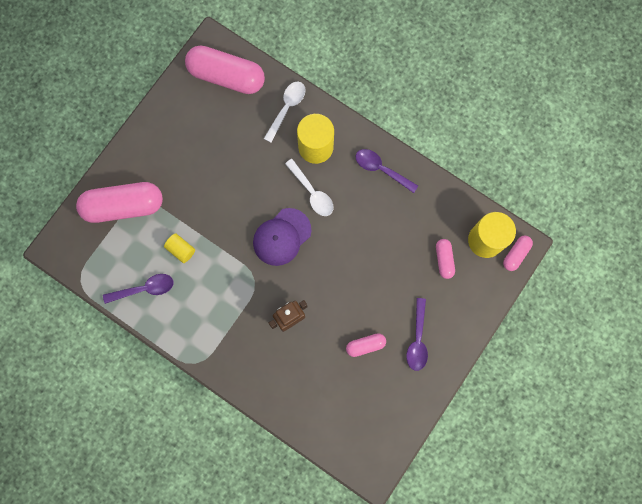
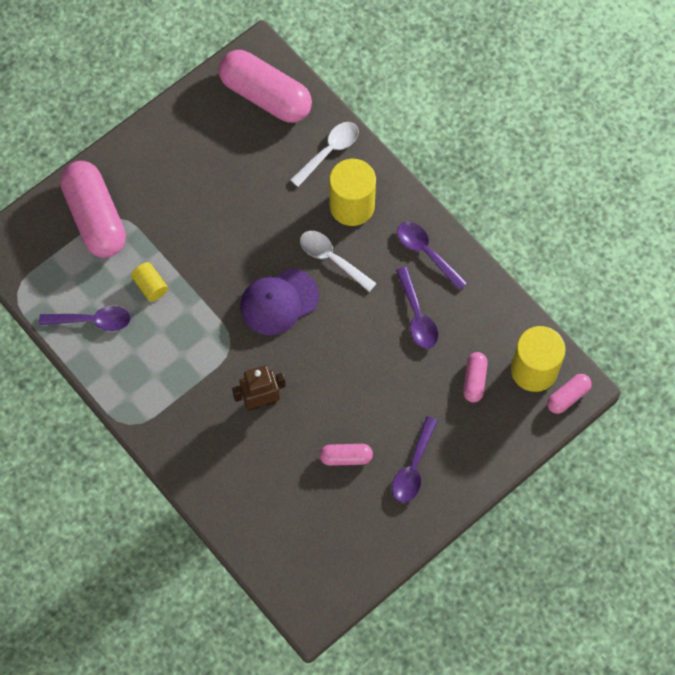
camera: 15 degrees right, 10 degrees down
(124, 206) = (95, 217): pink capsule -> pink capsule turned 60 degrees clockwise
(312, 192) = (332, 259): white spoon -> white spoon turned 150 degrees clockwise
(388, 220) = (417, 316): none -> purple spoon

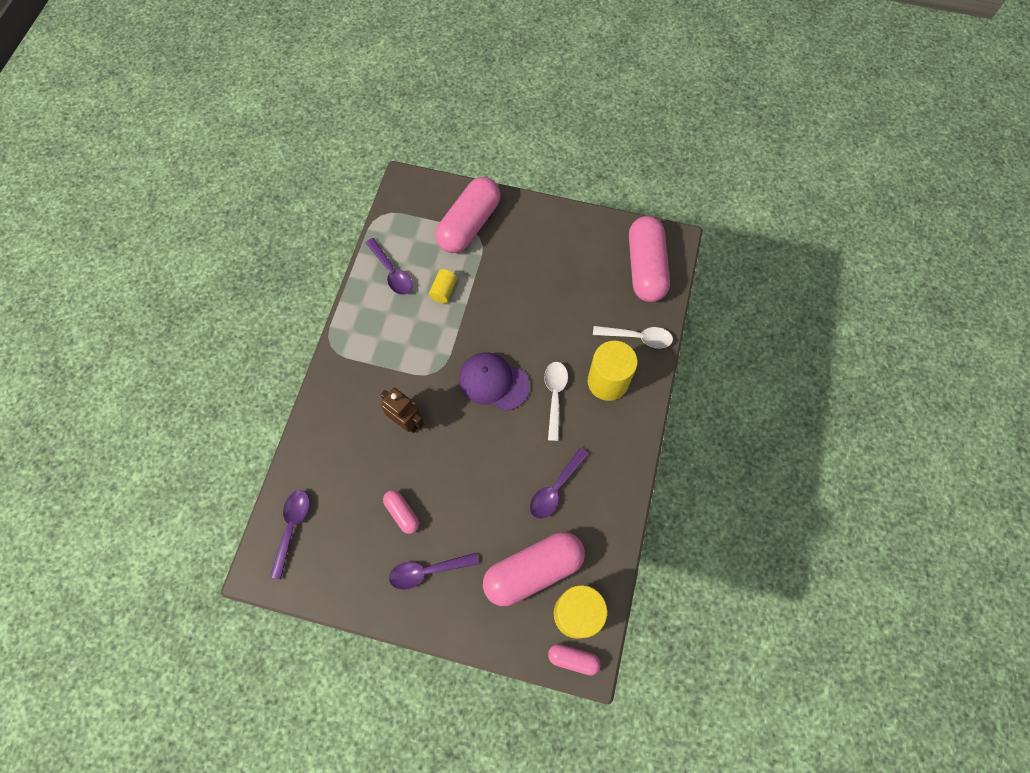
camera: 55 degrees right, 0 degrees up
(426, 252) = (612, 460): purple spoon -> purple spoon (292, 527)
(474, 380) = (533, 570): pink capsule -> pink capsule, size x2.11

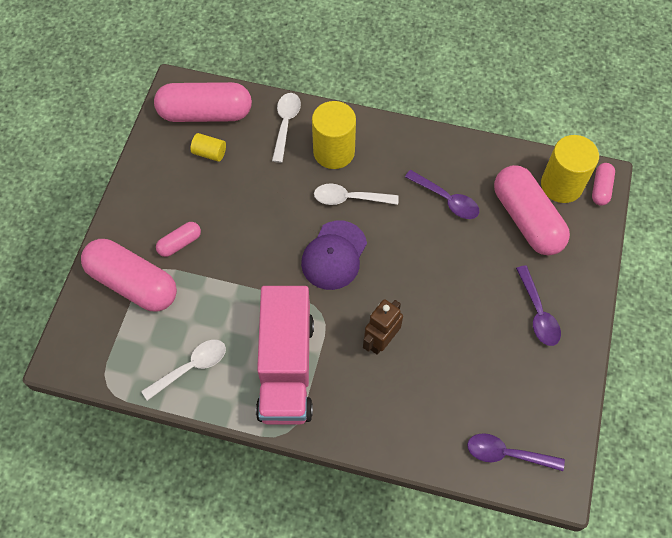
camera: 90 degrees left, 5 degrees down
(386, 344) = (286, 367): none -> pink truck
(392, 272) = (191, 367): purple spoon -> white spoon
(402, 513) = (482, 340): pink capsule -> pink capsule (180, 243)
(444, 291) = (220, 308): yellow cylinder -> yellow cylinder (209, 153)

